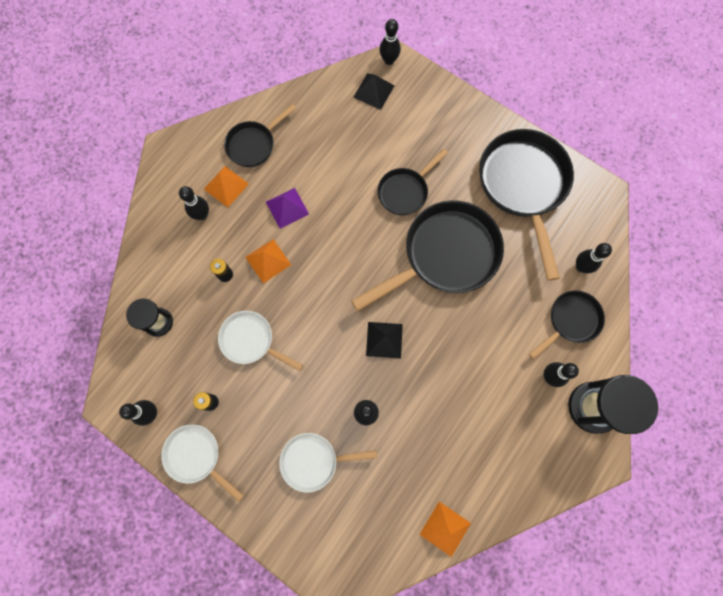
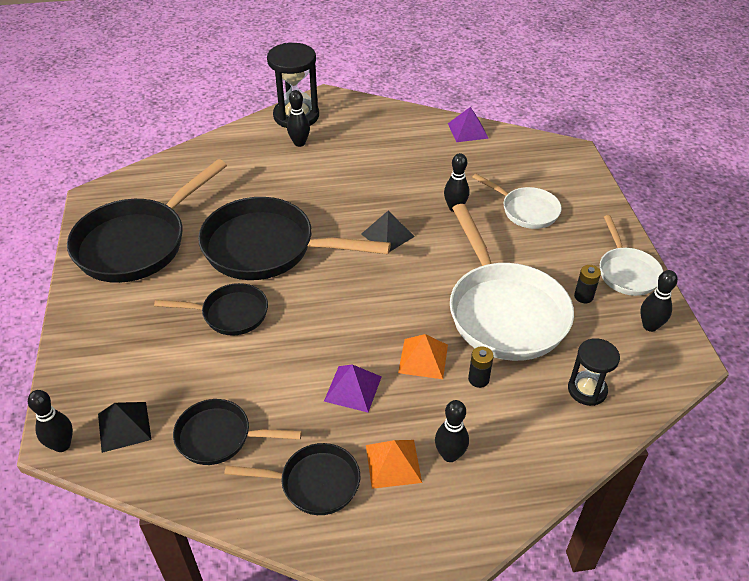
camera: 135 degrees left, 30 degrees down
(251, 341) = (504, 311): white pan -> white pan, size x1.86
(445, 529) = (467, 130): orange pyramid -> purple pyramid
(570, 321) = (241, 155): black pan -> black pan (220, 437)
(581, 267) = (186, 173): black bowling pin -> none

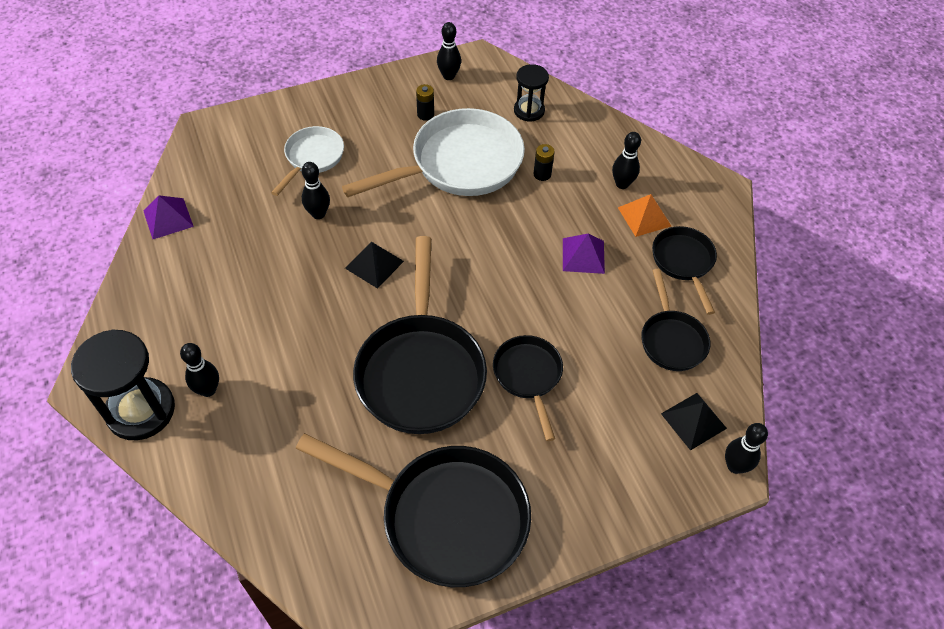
camera: 105 degrees left, 10 degrees up
(423, 358) = (532, 212): orange pyramid -> none
(626, 272) = (387, 88): white pan -> none

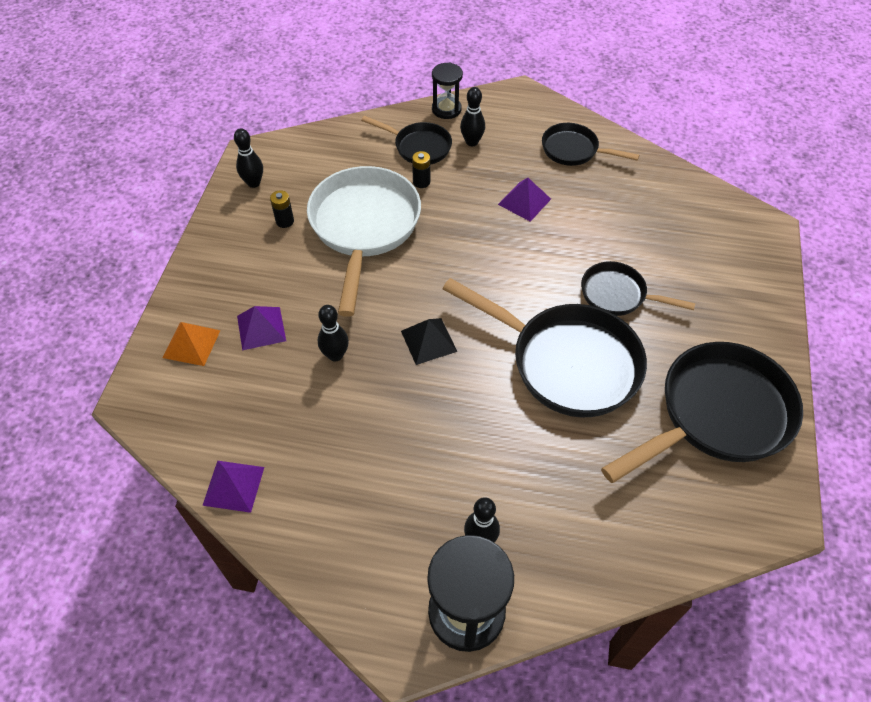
camera: 55 degrees left, 0 degrees up
(312, 158) = (261, 328): white pan -> purple pyramid
(529, 111) = (345, 154): black hourglass -> black hourglass (446, 109)
(644, 216) = (514, 147): orange pyramid -> orange pyramid (191, 343)
(671, 339) = (638, 195): black pan -> black pan (418, 147)
(693, 421) = (715, 222): black pyramid -> none
(735, 466) = (764, 221): black bowling pin -> none

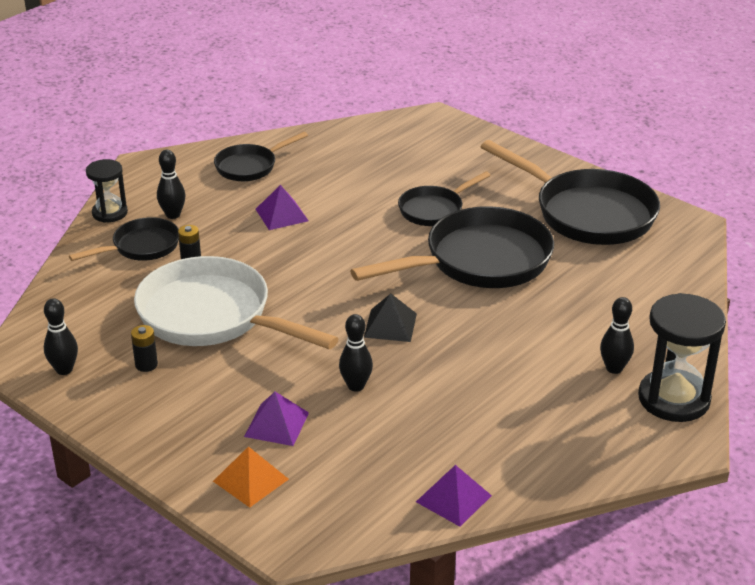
camera: 60 degrees left, 20 degrees down
(716, 415) = (587, 213): black pan -> black pan turned 135 degrees clockwise

